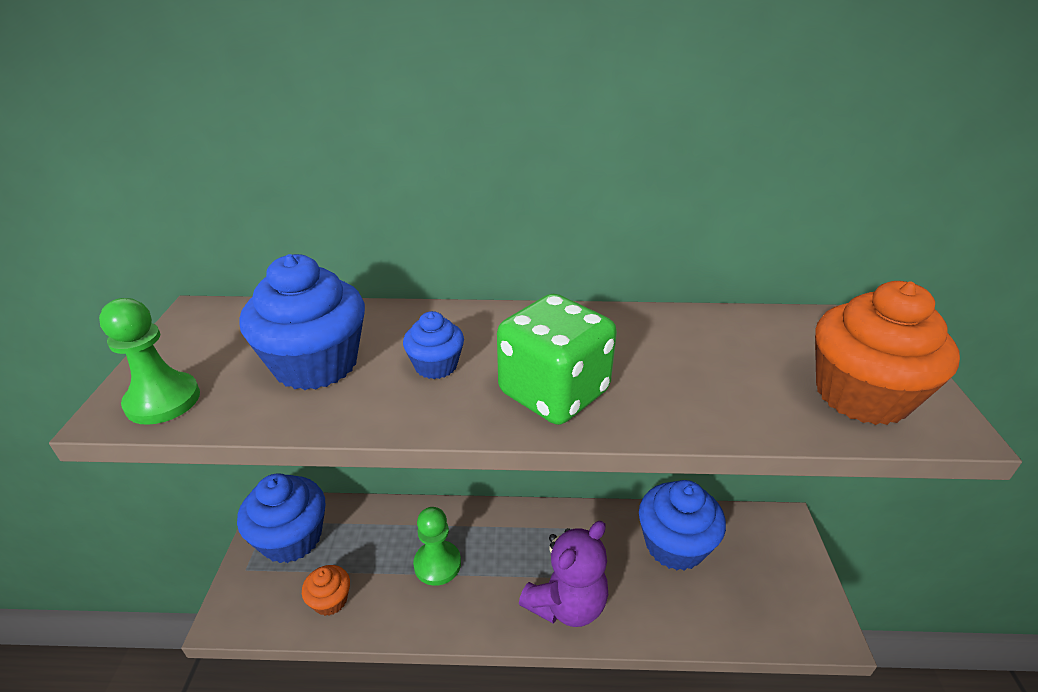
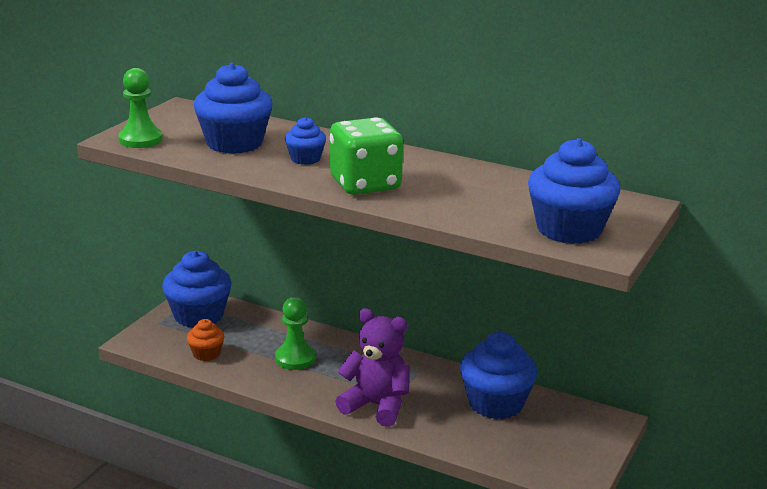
camera: 25 degrees right, 10 degrees down
(566, 604) = (376, 406): purple teddy bear -> purple teddy bear turned 135 degrees counterclockwise
(861, 395) = (569, 229): orange cupcake -> blue cupcake

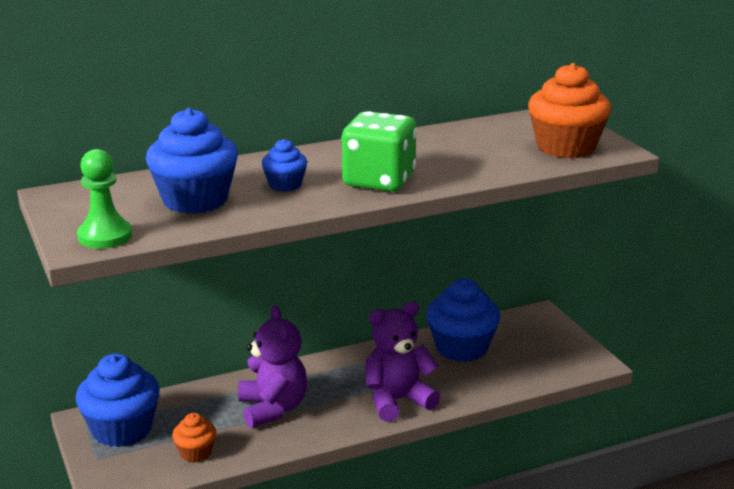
camera: 50 degrees left, 0 degrees up
(295, 358) = (273, 408): green pawn -> purple teddy bear
(569, 229) = (566, 147): blue cupcake -> orange cupcake

